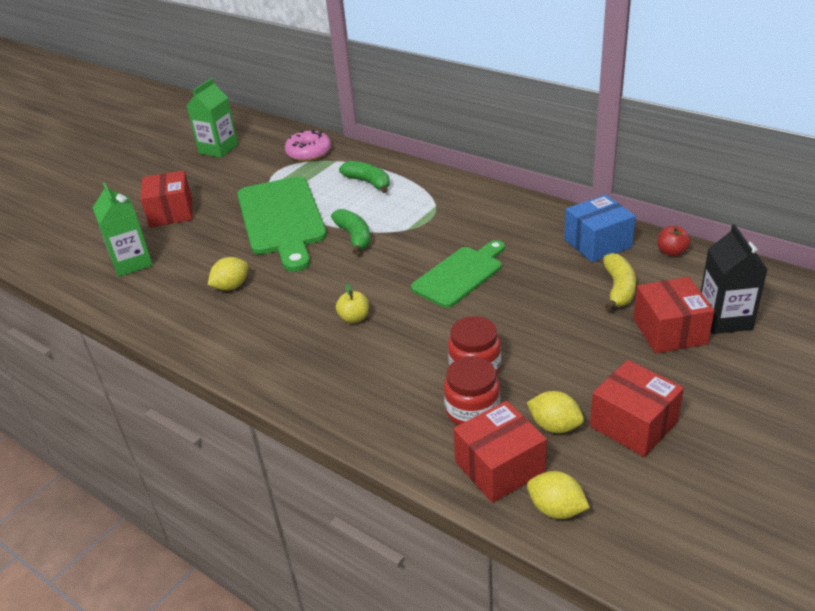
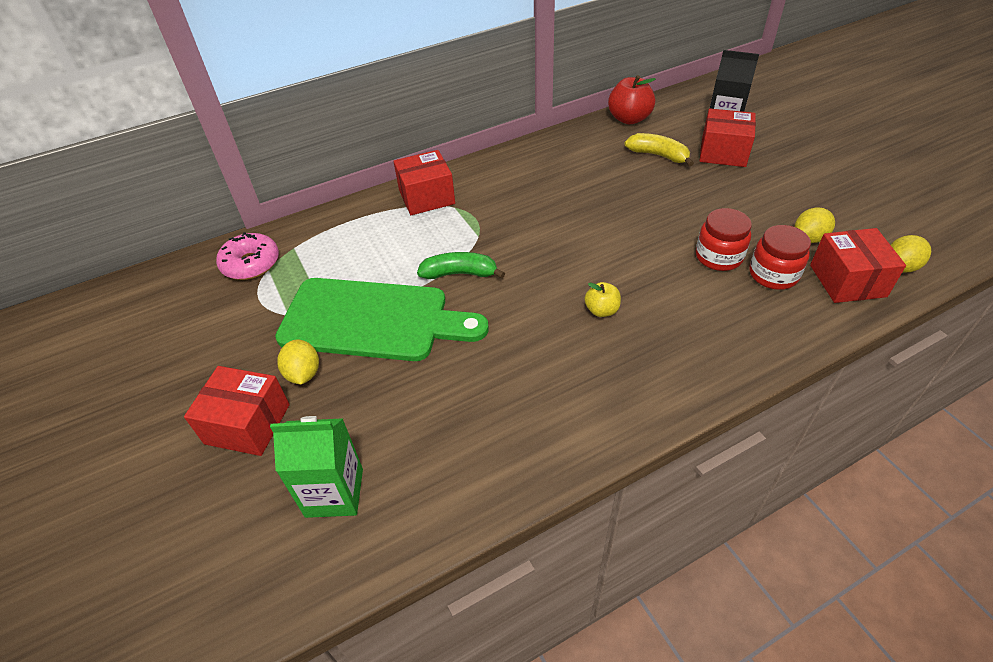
camera: 65 degrees left, 10 degrees up
(218, 149) = (137, 341): green carton -> none
(231, 286) = (474, 395): yellow lemon -> yellow lemon (303, 373)
(368, 182) = (366, 237): green banana -> none
(460, 275) = (580, 225): green cutting board -> none
(597, 243) = (591, 144): blue box -> none
(633, 424) = (820, 202): red box -> red box (426, 197)
(671, 252) = (629, 119): red apple -> red apple, size x1.74

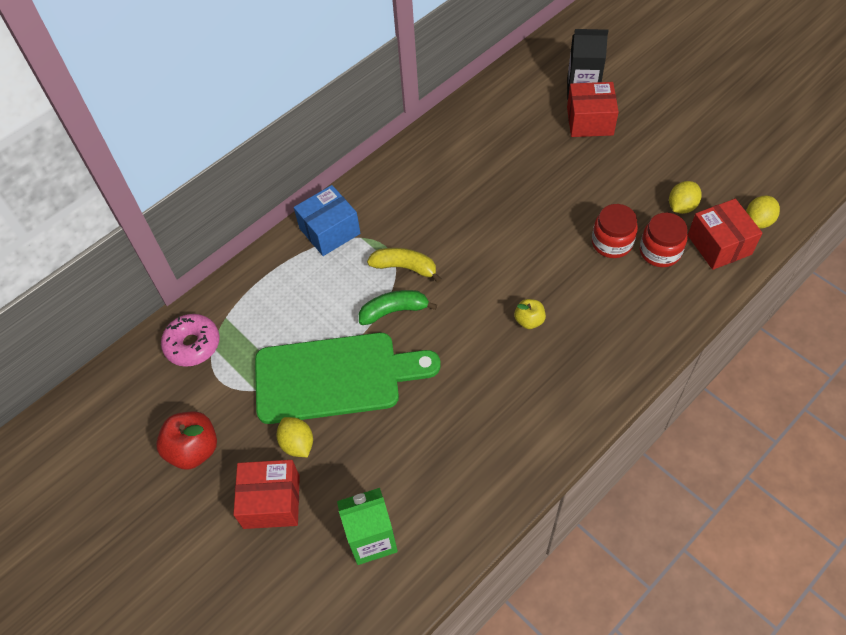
camera: 15 degrees left, 10 degrees up
(426, 197) = (329, 231): red box -> blue box
(629, 119) = (492, 94): red apple -> red apple (194, 449)
(658, 155) = (532, 136): yellow banana -> yellow banana (405, 267)

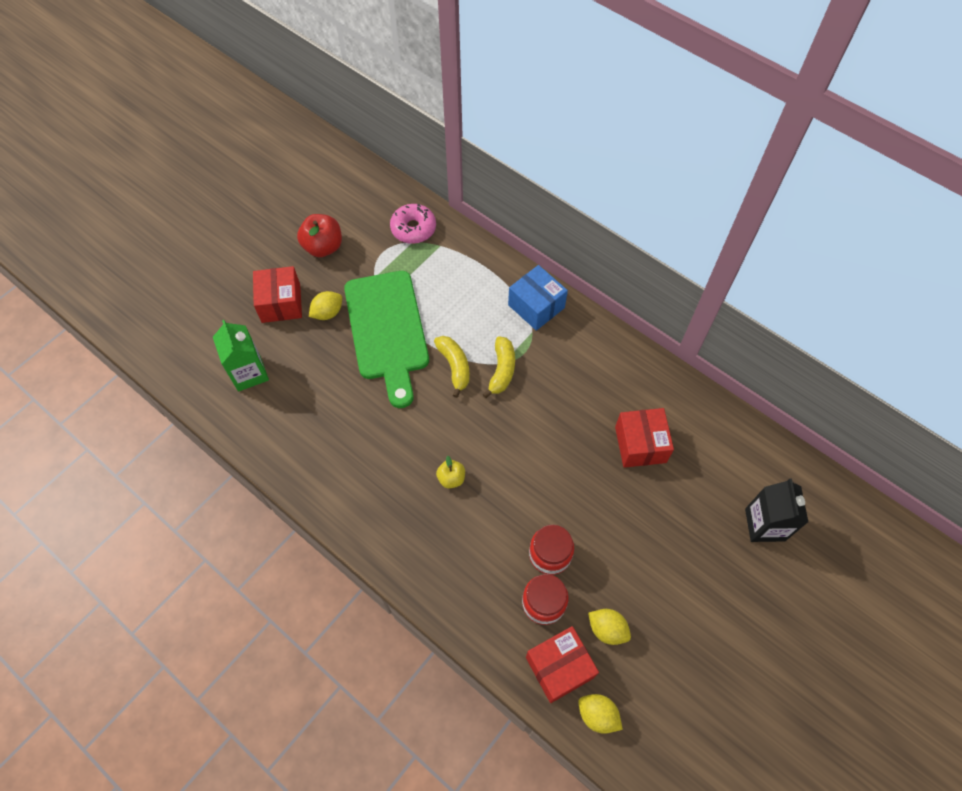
camera: 80 degrees right, 5 degrees up
(394, 311) = (454, 366): green banana -> yellow banana
(590, 121) = (716, 533): red box -> red box (640, 444)

